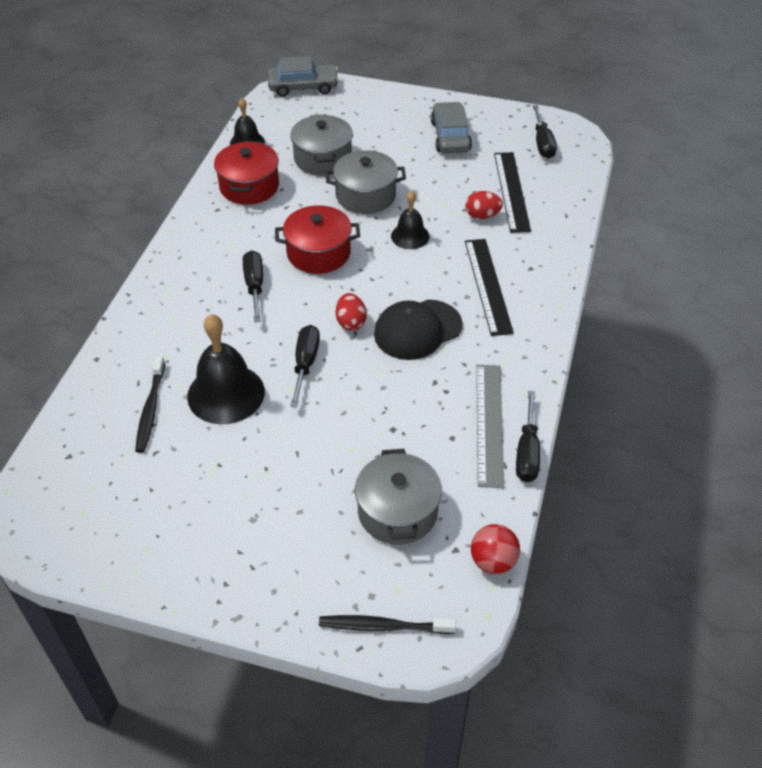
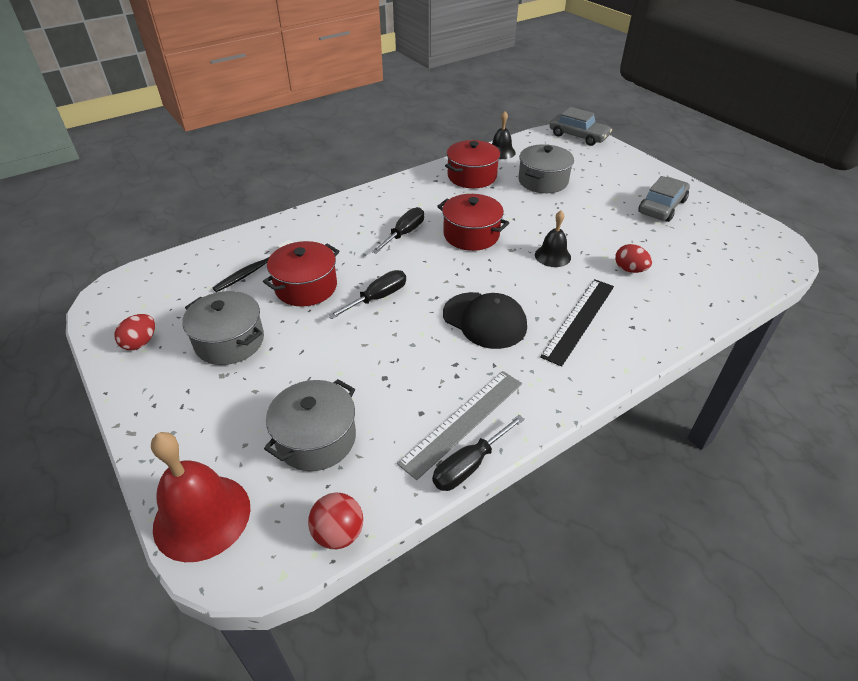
camera: 40 degrees right, 5 degrees down
(226, 394) = (306, 287): black bell -> red pot
(351, 322) = (441, 289): red egg -> red egg (140, 343)
(365, 195) = (548, 216): grey pot -> grey pot (229, 341)
(383, 626) = (202, 516): black toothbrush -> red bell
(417, 330) = (484, 320): black cap -> black cap turned 150 degrees counterclockwise
(511, 191) = (676, 264): black ruler -> none
(542, 143) = (744, 244): black screwdriver -> none

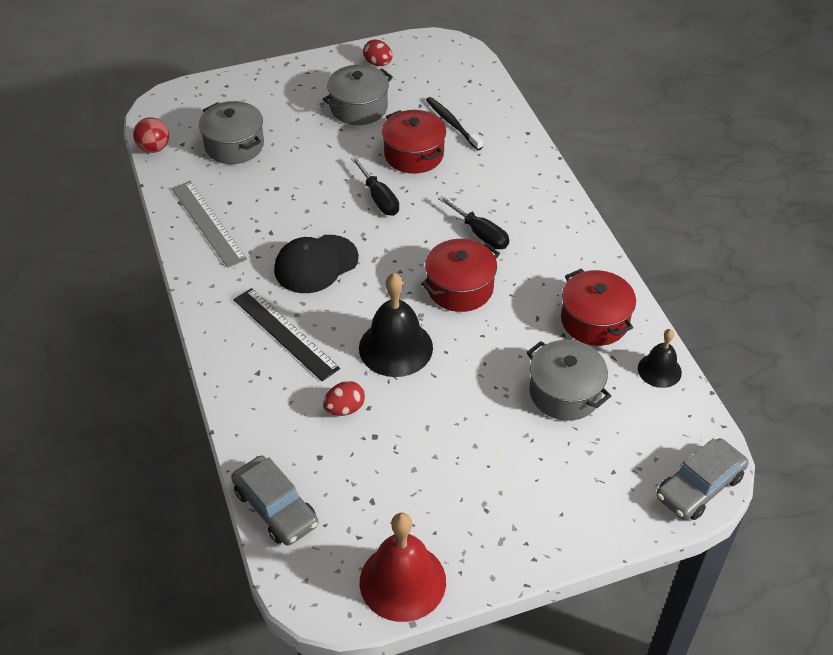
camera: 105 degrees right, 5 degrees up
(202, 516) = (200, 94): red bell -> red bell (402, 581)
(469, 465) = (168, 217): black screwdriver -> none
(552, 256) = (395, 347): black bell -> black bell, size x1.73
(662, 207) = (463, 505): grey car -> grey car (275, 507)

